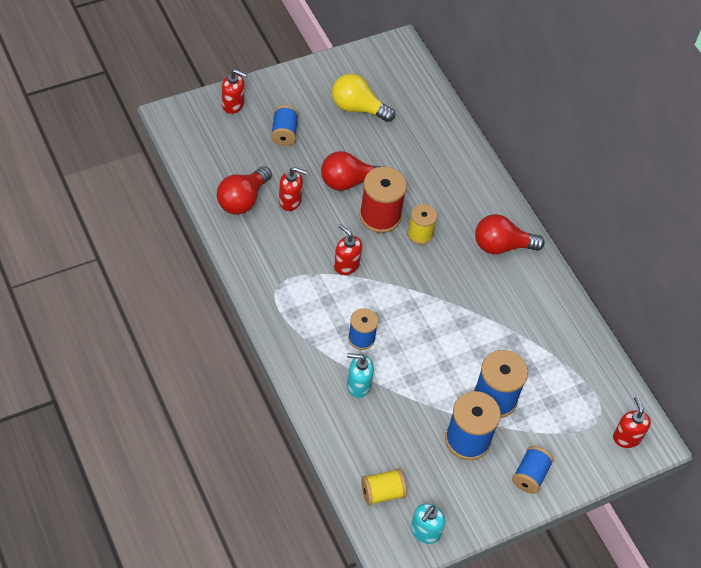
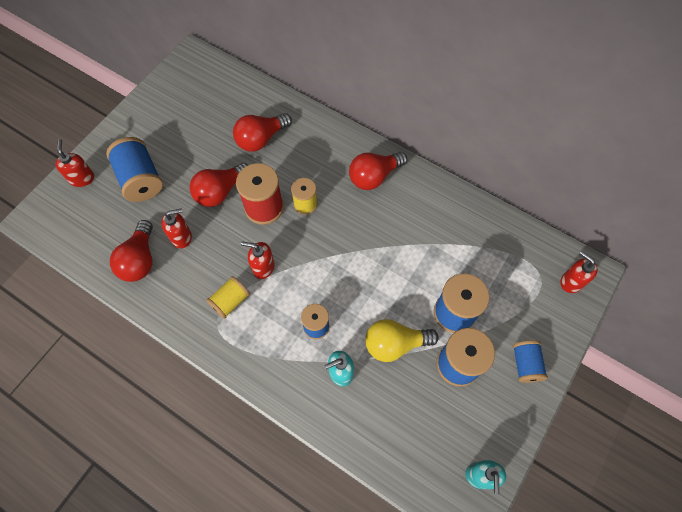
camera: 25 degrees left, 10 degrees up
(233, 104) = (82, 178): red soap dispenser -> red soap dispenser turned 90 degrees counterclockwise
(284, 133) = (141, 179): blue spool -> blue spool, size x1.63
(357, 108) = (189, 124): yellow light bulb -> yellow light bulb (395, 344)
(382, 493) = (423, 462): yellow spool -> yellow spool (230, 301)
(416, 156) = (261, 139): none -> red light bulb

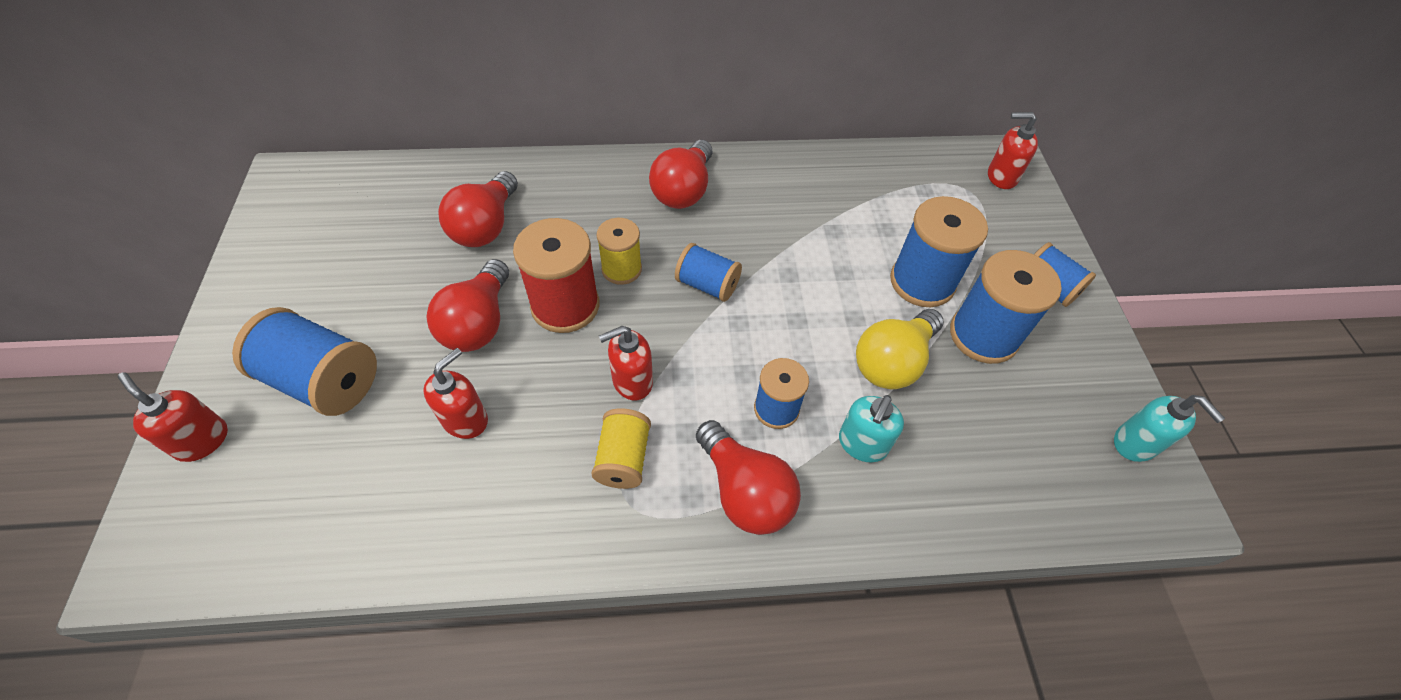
camera: 40 degrees left, 10 degrees down
(140, 260) = (417, 497): red light bulb -> red light bulb (745, 491)
(339, 240) = (707, 285): none -> blue spool

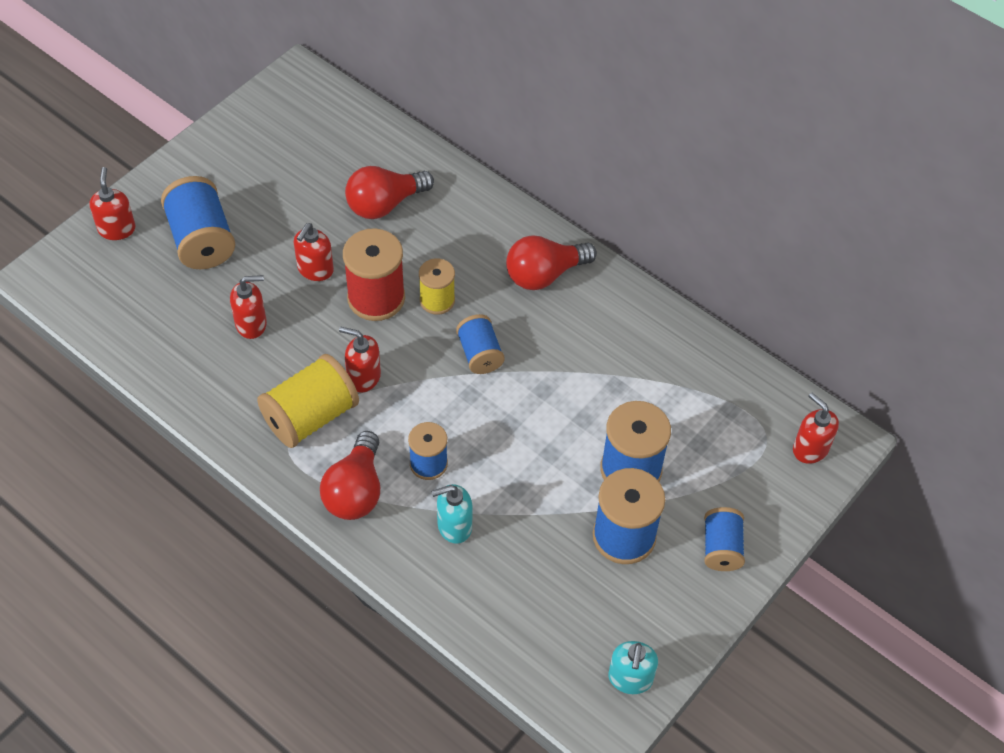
camera: 45 degrees right, 0 degrees up
(478, 323) = (315, 269): red light bulb -> red soap dispenser
(623, 458) = (310, 416): yellow spool -> yellow spool, size x1.63
(892, 362) = (537, 499): yellow light bulb -> none

